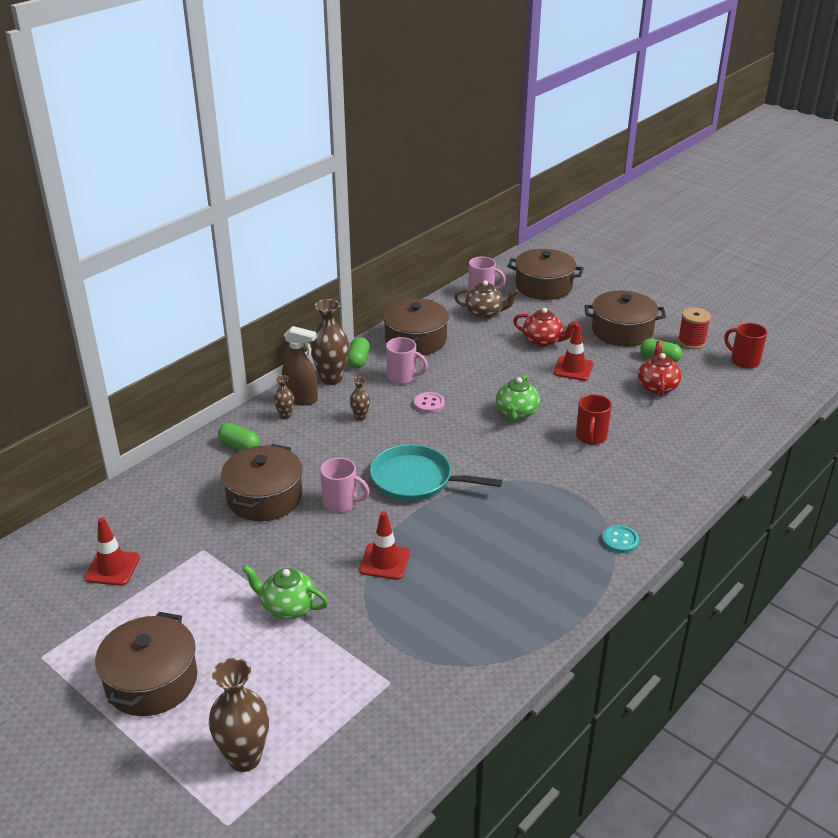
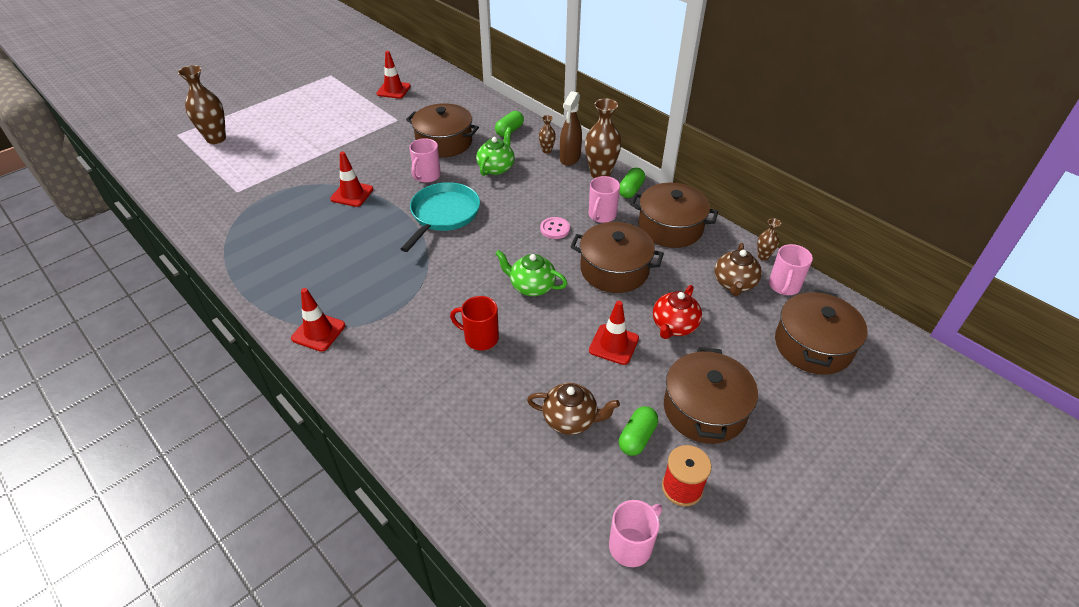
camera: 95 degrees right, 10 degrees up
(151, 681) = (292, 108): brown pot -> brown pot (614, 270)
(287, 607) = (327, 152): green teapot -> green teapot (496, 168)
(358, 360) = (631, 190): green capsule -> green capsule turned 75 degrees counterclockwise
(360, 417) = (539, 188): brown vase -> brown vase (763, 256)
(620, 540) = (318, 332): turquoise button -> red traffic cone
(657, 387) = (570, 419): red teapot -> brown teapot
(744, 361) = (631, 545): red mug -> pink mug

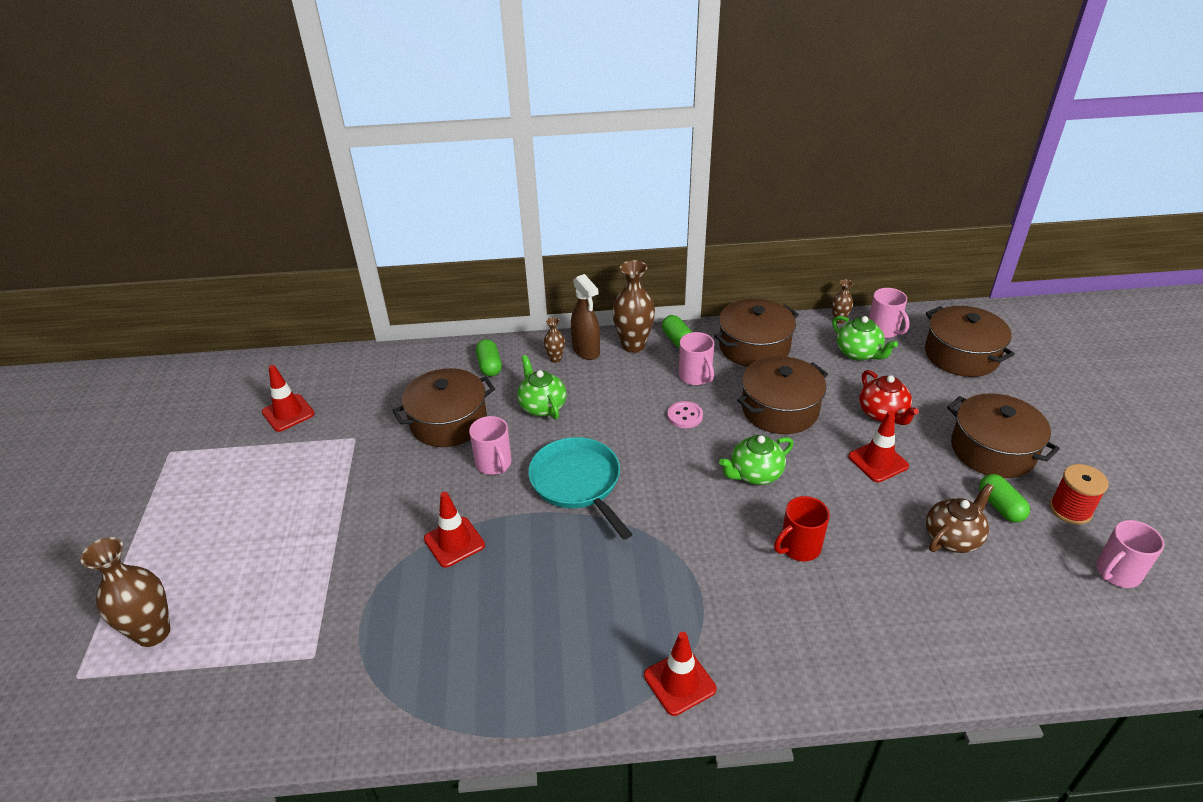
camera: 50 degrees left, 5 degrees down
(631, 545) = (1117, 573): pink mug -> pink mug turned 120 degrees counterclockwise
(734, 284) = (858, 353): brown teapot -> green teapot

